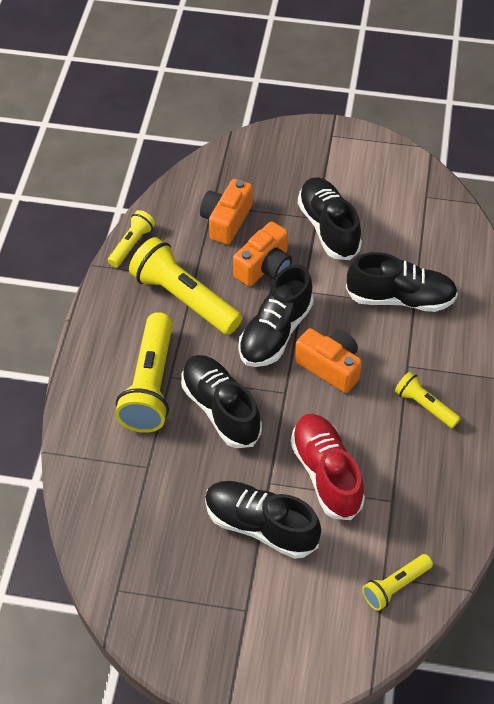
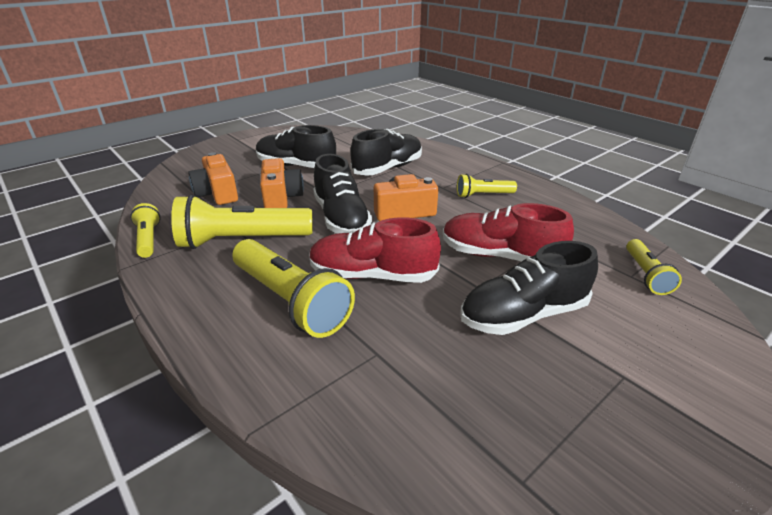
camera: 50 degrees left, 20 degrees down
(221, 409) = (372, 275): black shoe -> red shoe

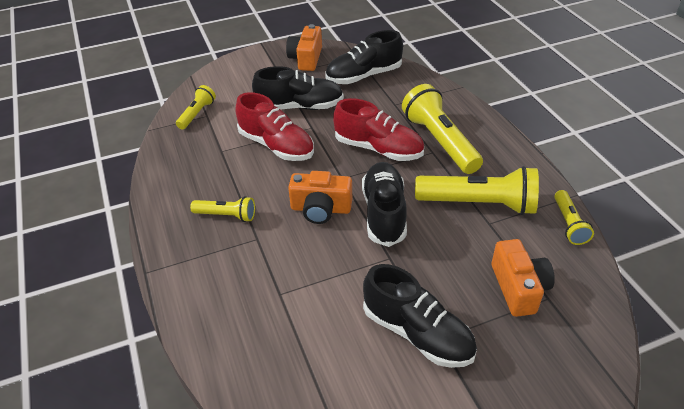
camera: 160 degrees left, 10 degrees up
(281, 197) = (441, 261): orange camera -> orange camera (306, 59)
(388, 168) = (296, 294): black shoe -> black shoe (364, 76)

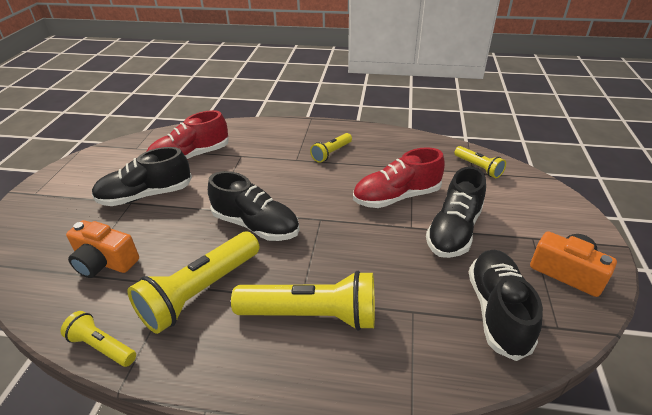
camera: 120 degrees right, 5 degrees down
(321, 209) = (295, 195): orange camera -> none
(378, 149) = (340, 259): red shoe -> red shoe (190, 157)

